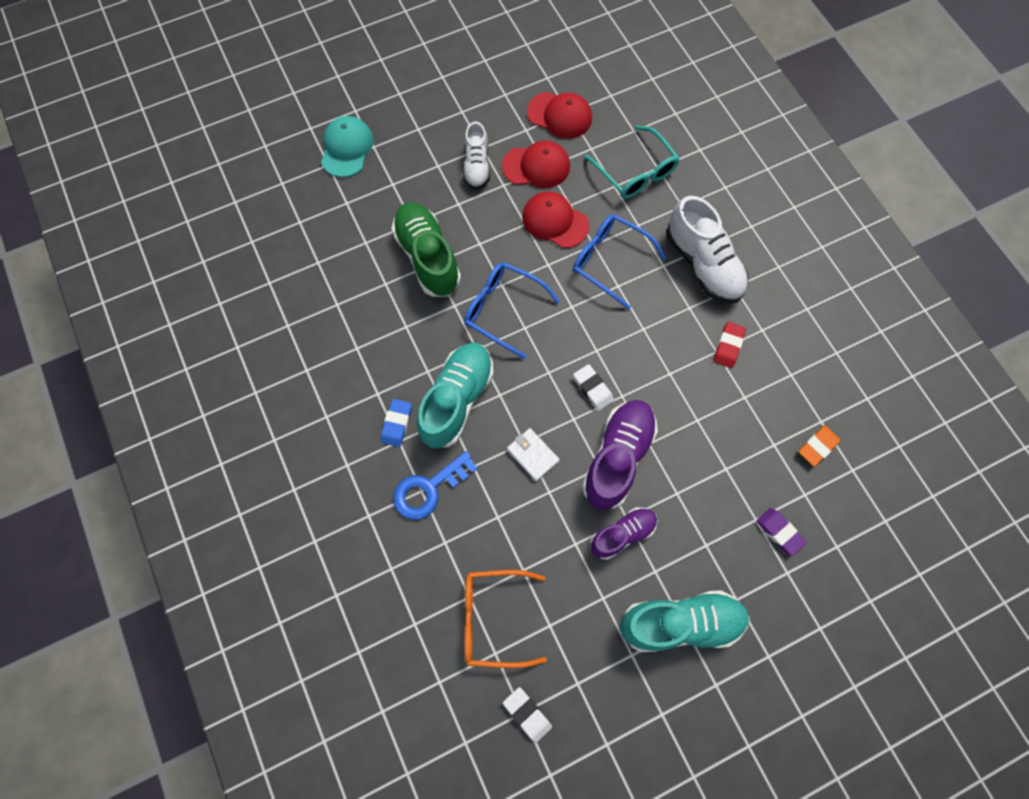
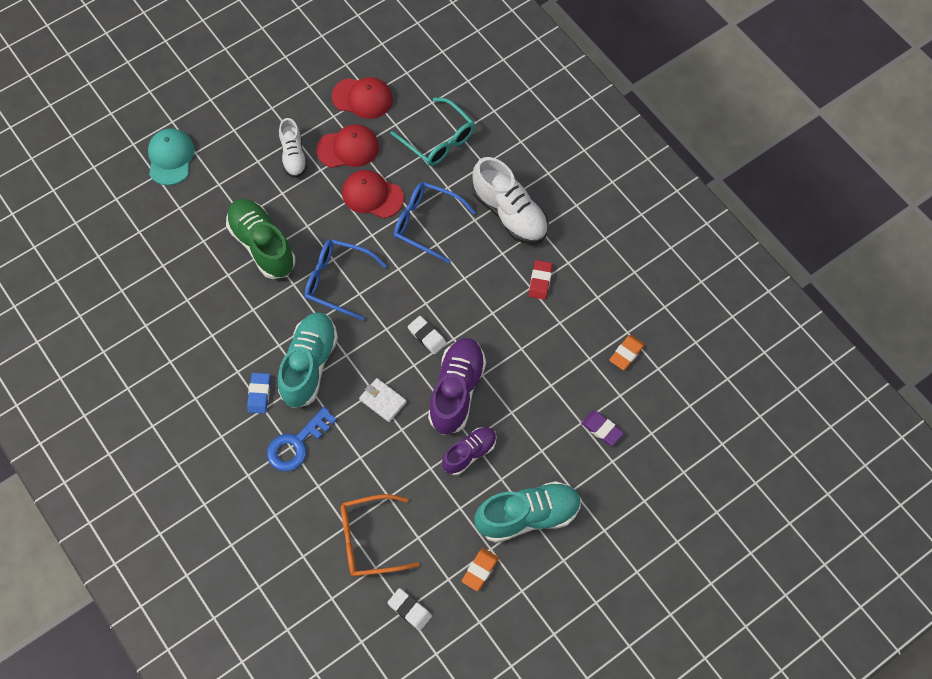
camera: 10 degrees left, 5 degrees down
(616, 679) = (480, 570): none -> orange eraser

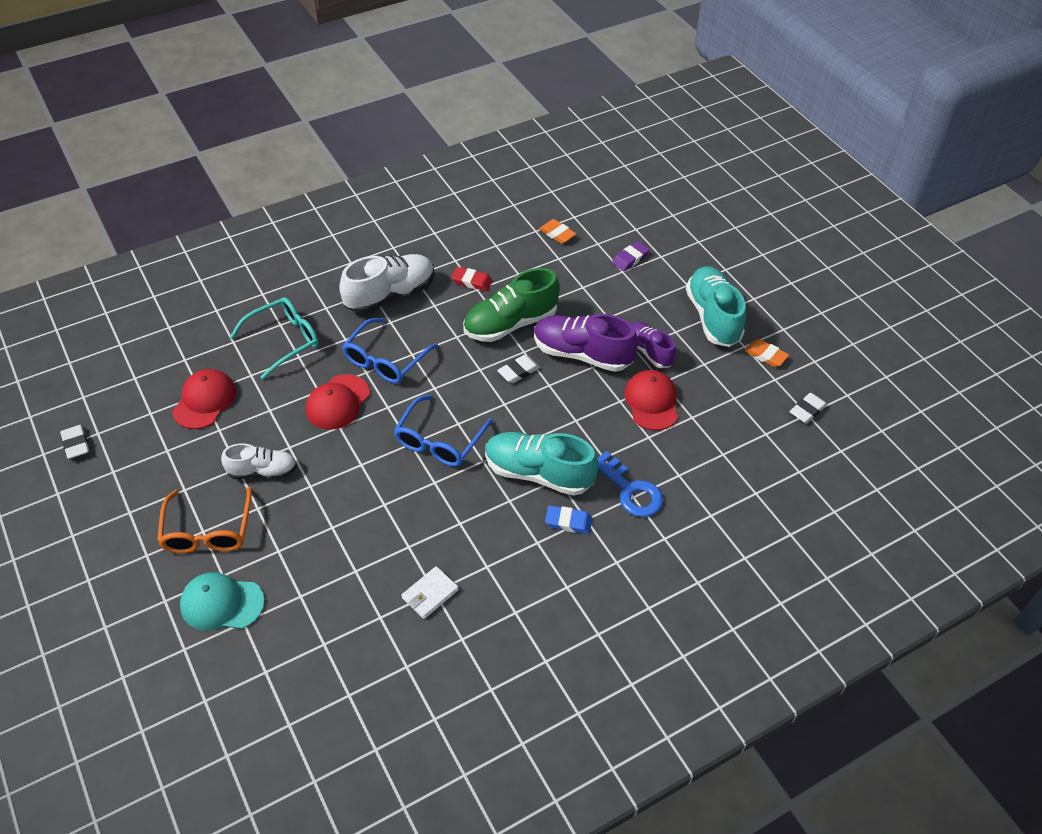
camera: 85 degrees left, 15 degrees down
(262, 245) = (377, 509): green shoe -> green shoe (510, 324)
(309, 24) = (76, 444): none -> white eraser
(348, 148) = (268, 419): red cap -> red cap (651, 402)
(369, 540) = (737, 436): orange glasses -> orange glasses (207, 532)
(383, 401) = (587, 413): white wallet -> white wallet (430, 594)

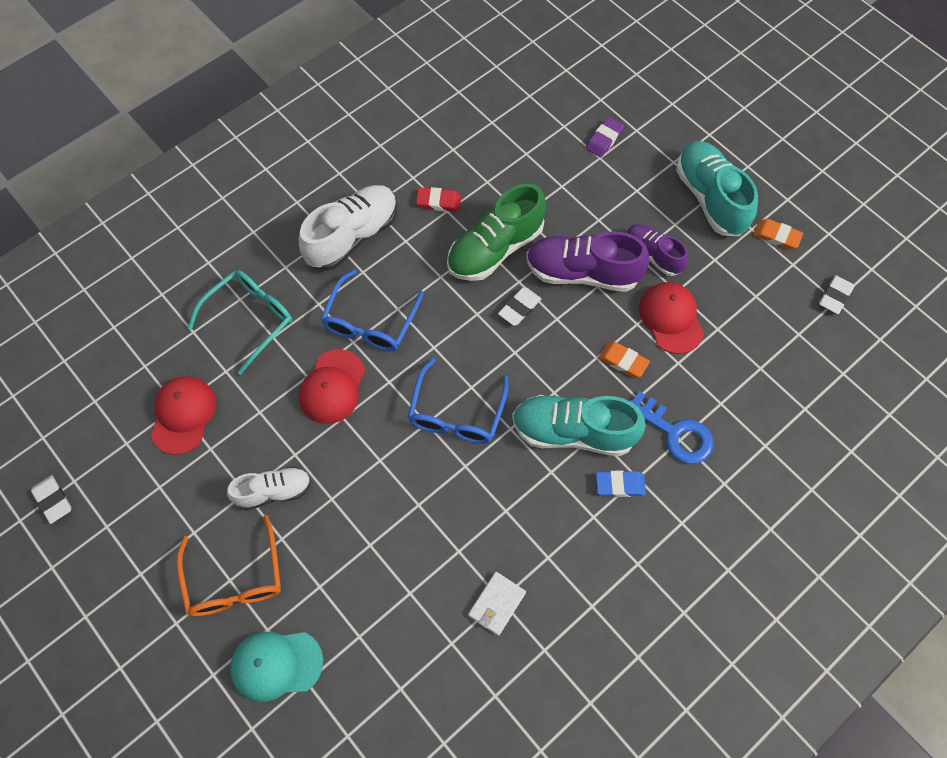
camera: 10 degrees left, 15 degrees up
(557, 234) = (516, 122): orange eraser -> orange eraser (623, 361)

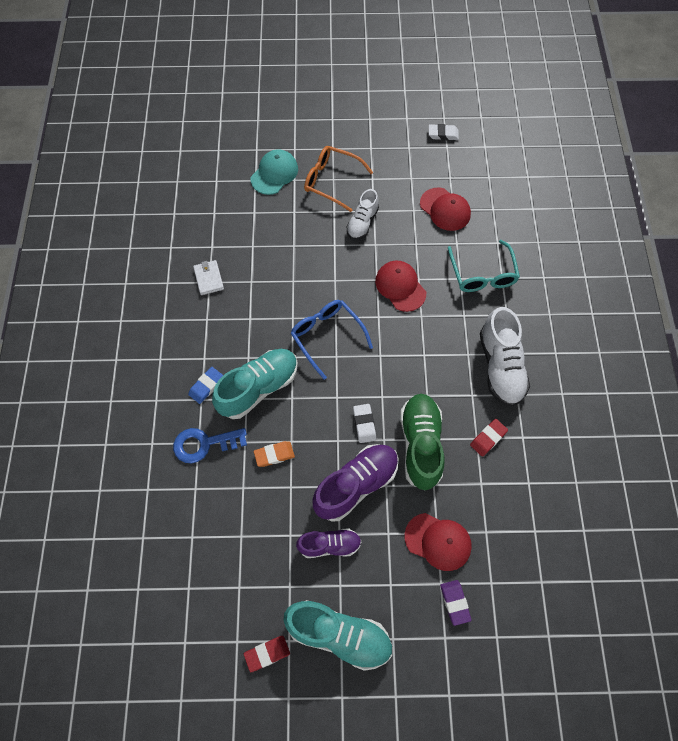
camera: 130 degrees right, 0 degrees up
(370, 323) = (426, 333): blue glasses -> none
(671, 318) = (275, 512): red cap -> red cap (438, 541)
(776, 236) = (267, 653): orange eraser -> red eraser
(834, 296) = (188, 645): white eraser -> none

